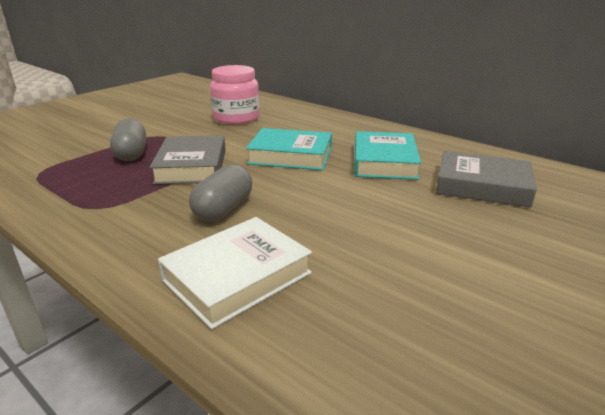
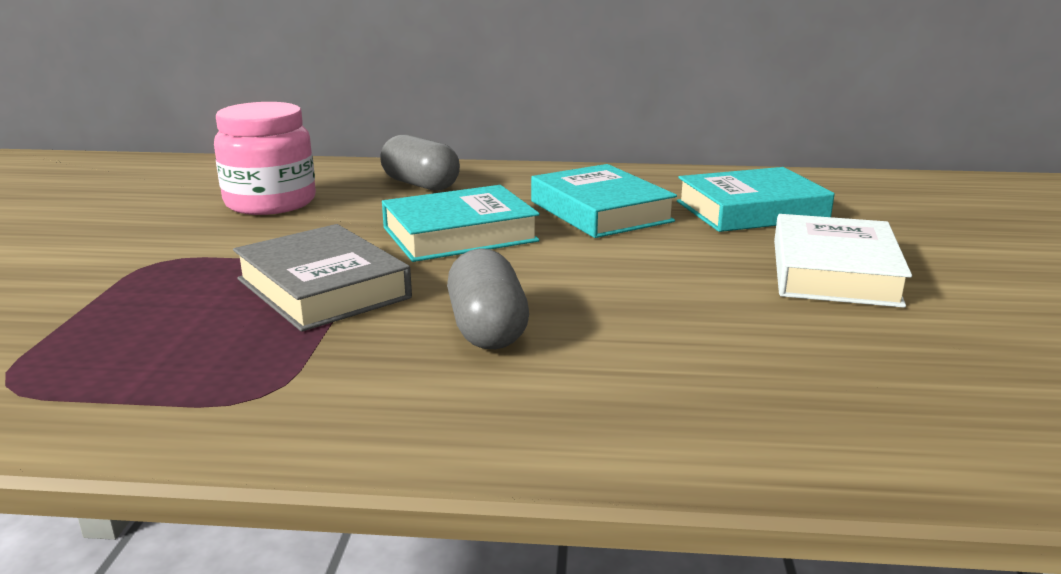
camera: 35 degrees left, 5 degrees down
(131, 154) = (164, 300): grey capsule -> grey capsule (420, 185)
(237, 276) = (653, 397): white book -> white book (834, 272)
(482, 186) = (751, 210): grey book -> turquoise book

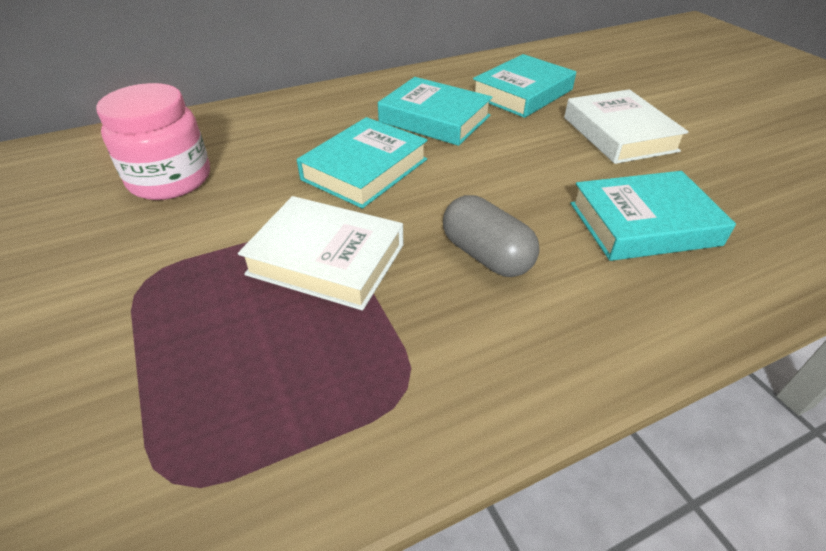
camera: 30 degrees left, 20 degrees up
(323, 288) = (326, 259): grey book -> white book
(420, 185) = (276, 125): grey capsule -> none
(731, 356) = (643, 224): none -> turquoise book

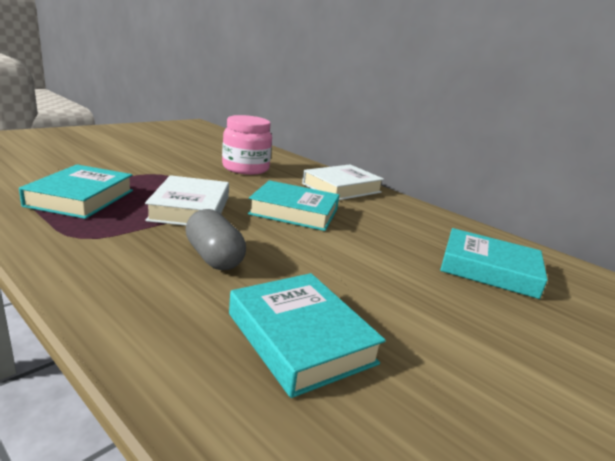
camera: 65 degrees right, 20 degrees down
(434, 119) = (389, 231): turquoise book -> turquoise book (81, 198)
(486, 255) = (214, 257): grey capsule -> grey capsule turned 60 degrees counterclockwise
(619, 134) = (474, 329): white book -> white book (341, 188)

